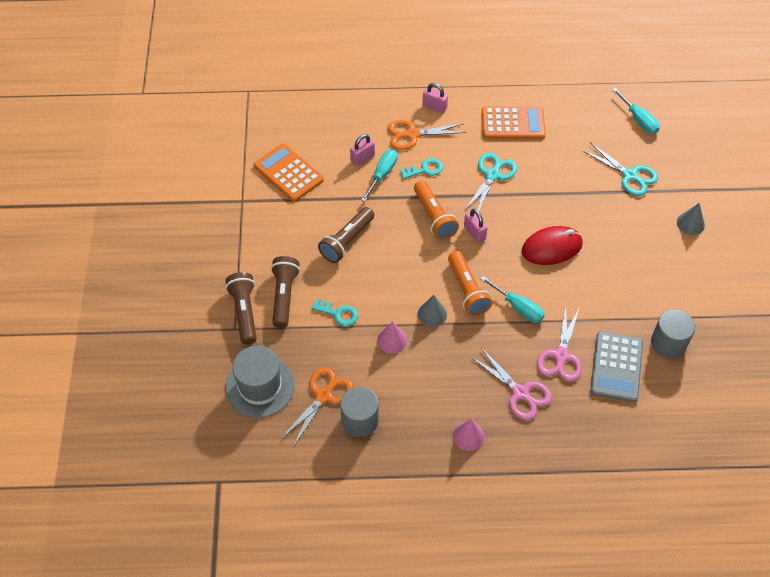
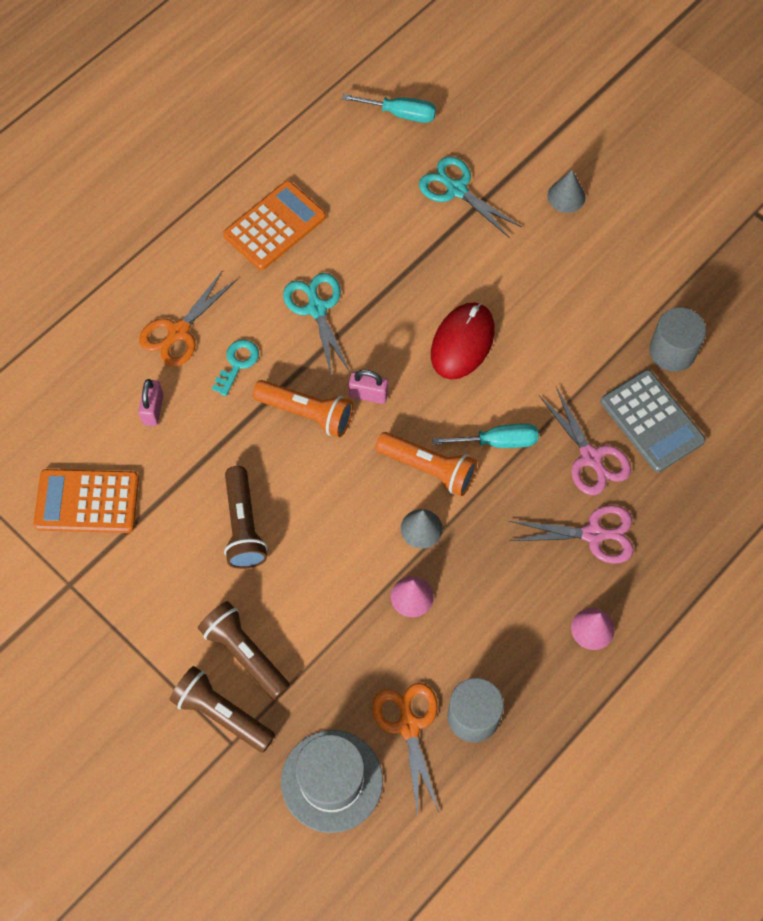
camera: 45 degrees left, 10 degrees up
(338, 314) = (325, 619): turquoise key -> none
(382, 174) = (197, 410): turquoise screwdriver -> none
(434, 107) = (167, 276): pink padlock -> none
(630, 176) = (456, 189): turquoise scissors -> turquoise scissors turned 135 degrees counterclockwise

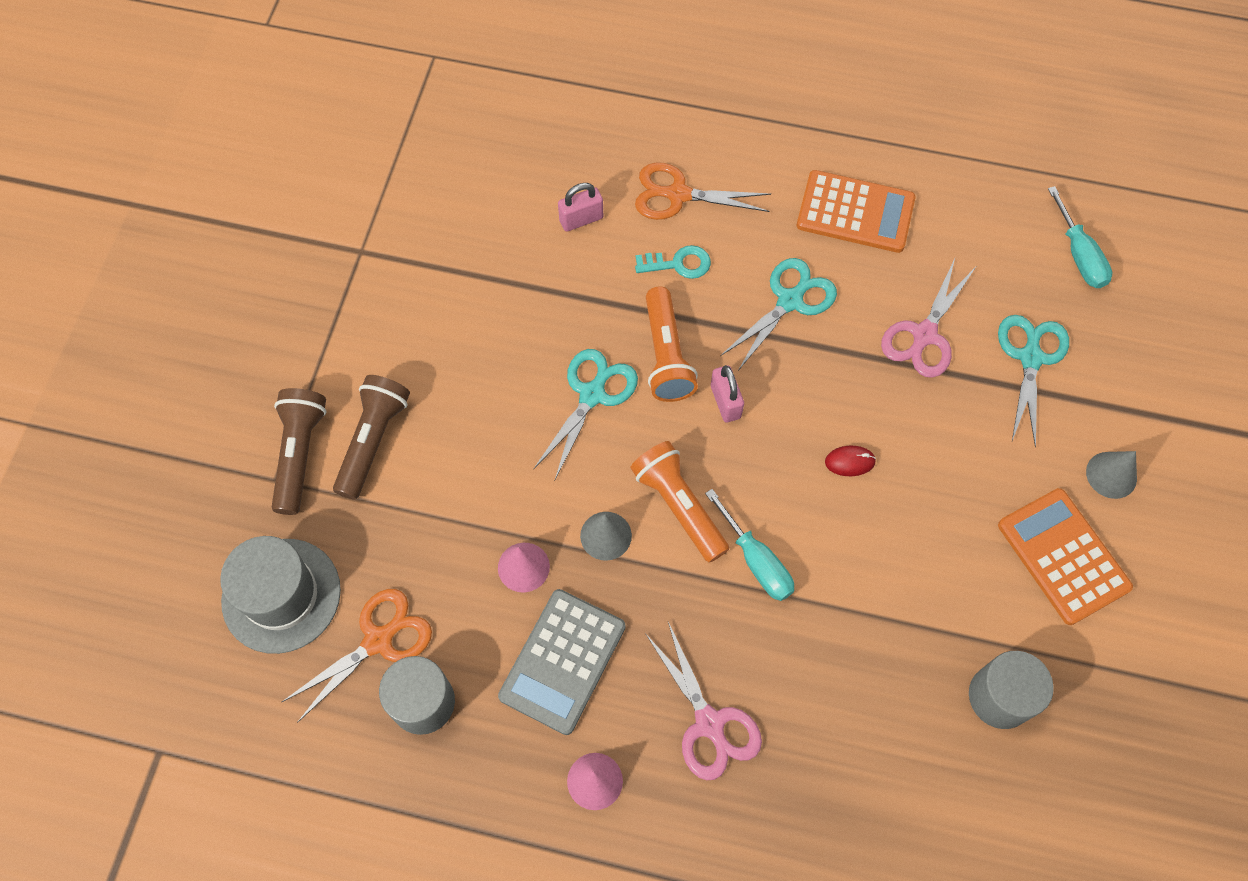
camera: 60 degrees right, 0 degrees up
(87, 502) = (451, 219): orange calculator -> orange calculator (1063, 556)
(243, 526) = (507, 365): brown flashlight -> none
(306, 479) = (592, 394): none -> turquoise scissors
(428, 468) = (679, 506): orange flashlight -> orange flashlight turned 150 degrees clockwise
(462, 342) = (850, 462): red mouse -> red mouse, size x0.45
(591, 458) = (802, 672): pink scissors -> pink scissors (924, 335)
(652, 421) = (893, 718): grey calculator -> grey calculator (563, 661)

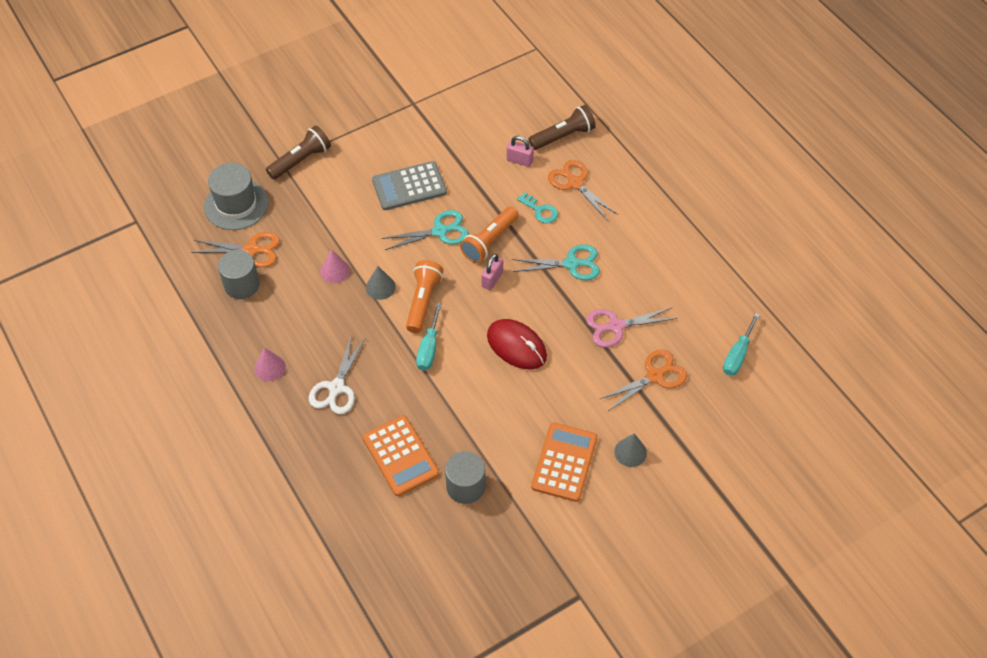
camera: 45 degrees right, 10 degrees down
(373, 441) = (333, 178): brown flashlight -> brown flashlight (563, 136)
(563, 661) = (309, 316): grey calculator -> grey calculator (409, 186)
(709, 724) = (336, 388): pink scissors -> white scissors
(850, 462) = (516, 346): red mouse -> red mouse, size x2.23
(855, 212) = (649, 253): orange calculator -> orange calculator (400, 456)
(1030, 357) = (655, 376): turquoise scissors -> orange scissors

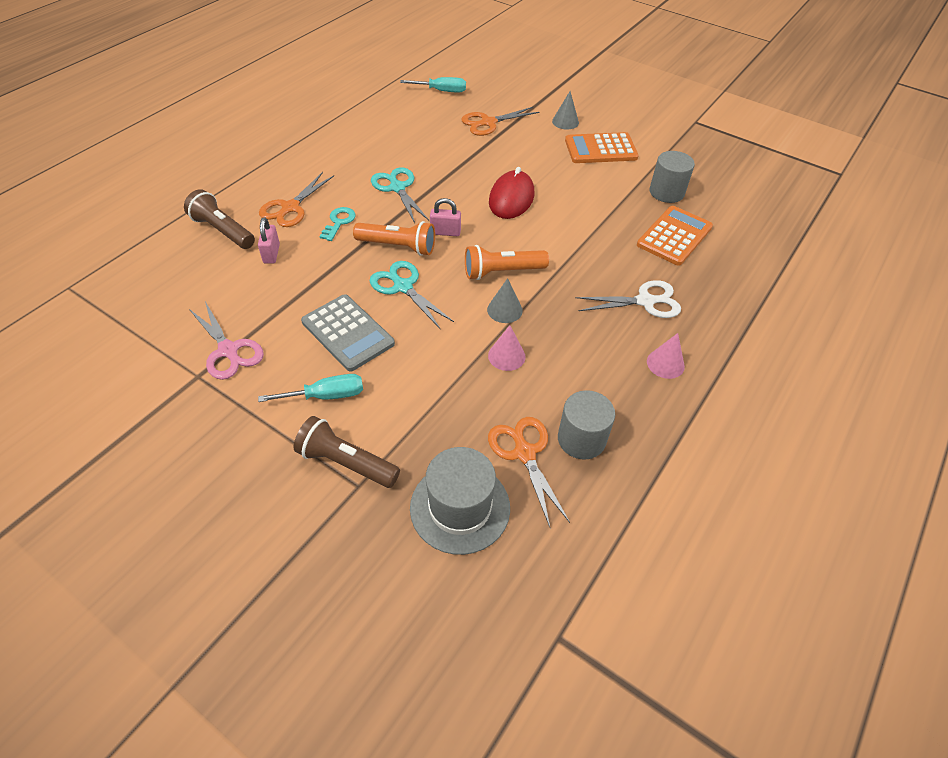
camera: 115 degrees left, 5 degrees down
(429, 348) = (553, 251): turquoise screwdriver -> turquoise screwdriver (326, 396)
(616, 326) = (452, 150): pink scissors -> pink scissors (228, 351)
(655, 376) = (488, 123): orange scissors -> orange scissors turned 60 degrees counterclockwise

